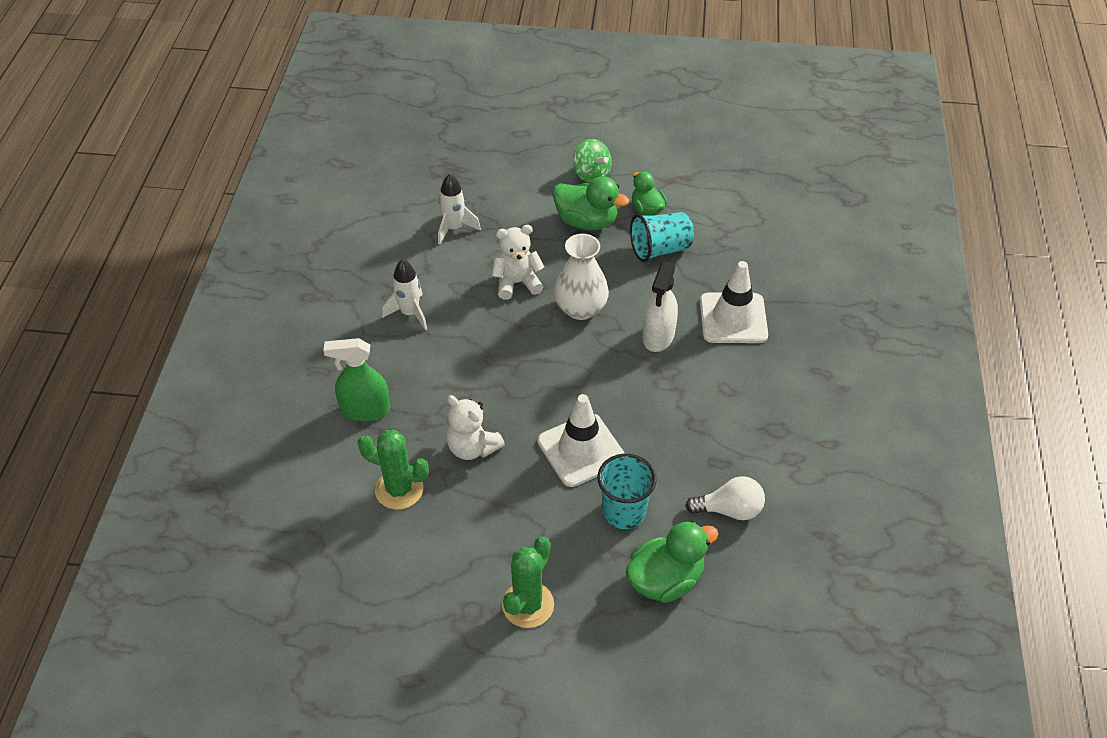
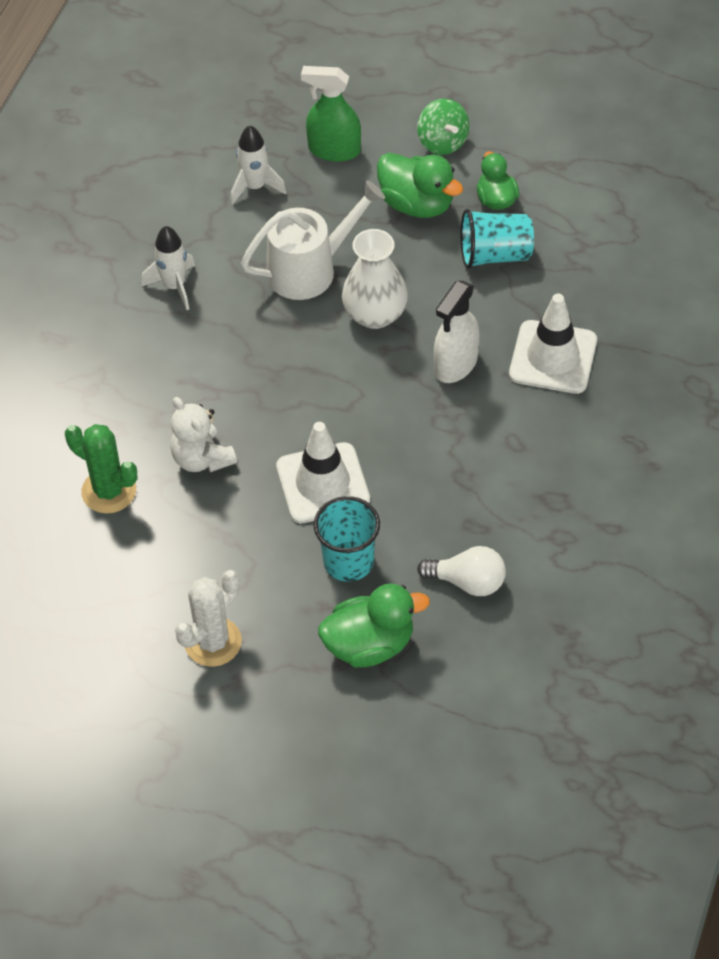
camera: 15 degrees right, 5 degrees up
(365, 410) = (94, 393): green spray bottle -> green spray bottle (334, 150)
(517, 283) = (309, 269): white teddy bear -> white watering can
(528, 605) = (213, 642): green cactus -> white cactus

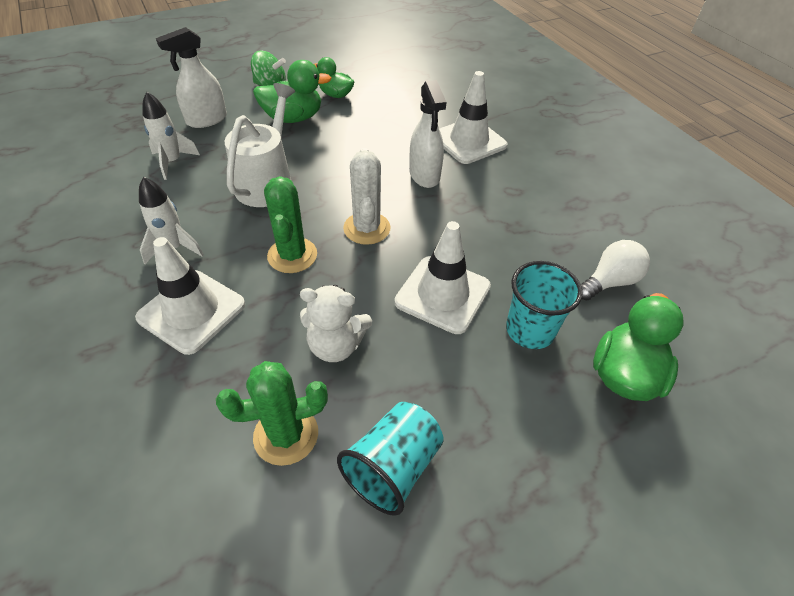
camera: 50 degrees left, 5 degrees down
(136, 354) = (192, 311): none -> white traffic cone
(213, 642) = (530, 484): white cactus -> white cactus (366, 228)
(251, 361) = (292, 255): none -> green cactus
(334, 150) = (206, 120): green spray bottle -> white spray bottle
(375, 314) = (341, 180): white vase -> none
(495, 255) = (370, 116): turquoise cup -> turquoise cup (393, 467)

